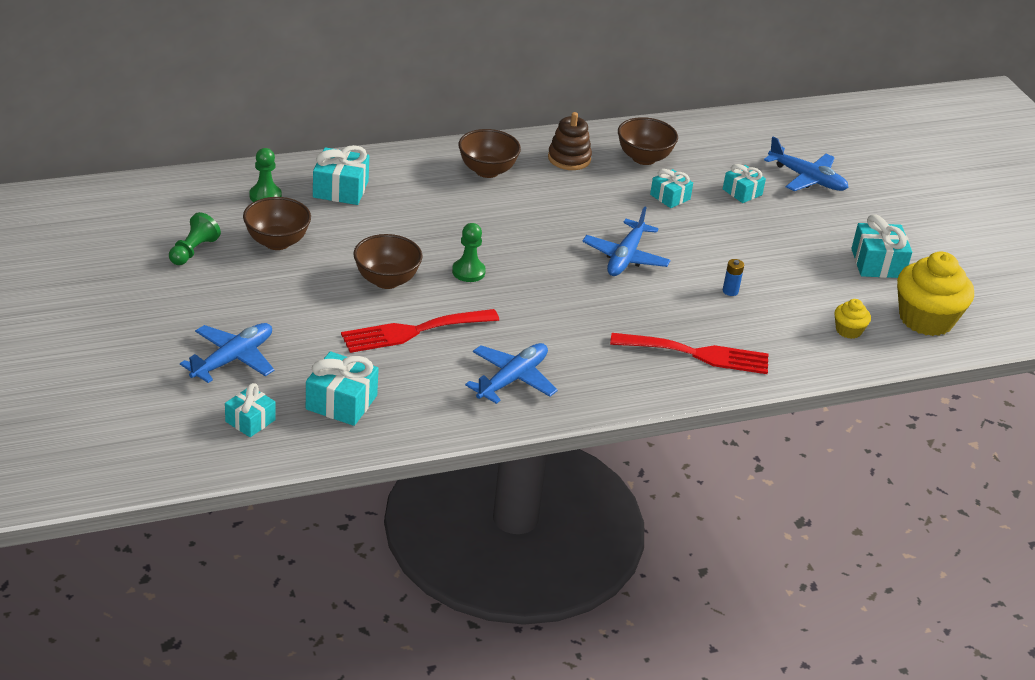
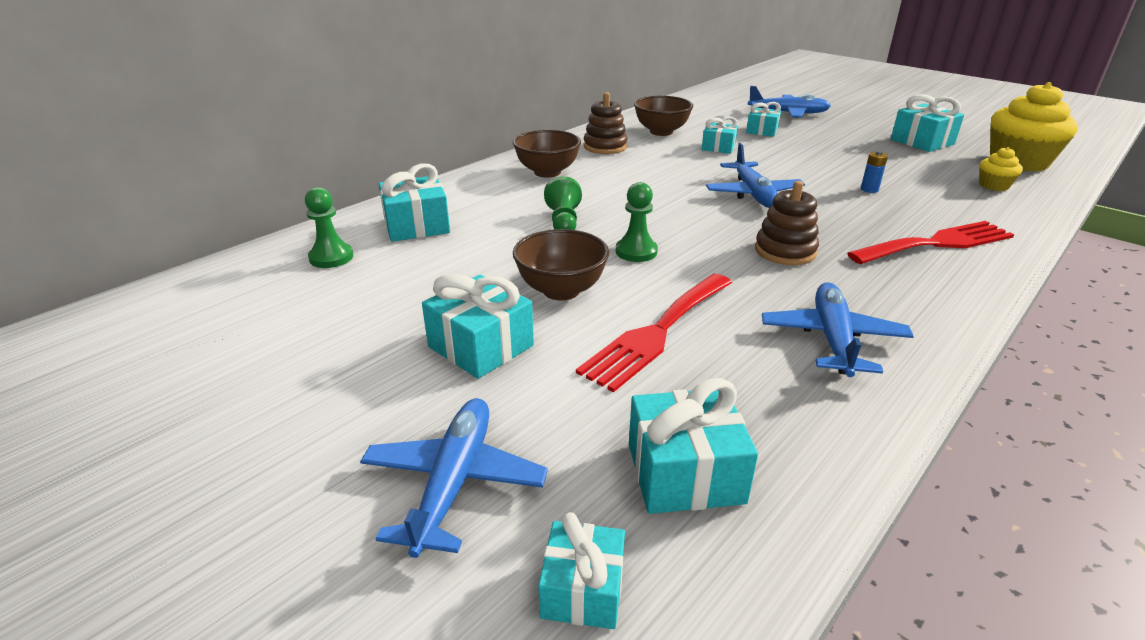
camera: 25 degrees left, 5 degrees down
(193, 251) = (273, 347): green pawn -> green pawn (563, 222)
(277, 242) = (386, 297): brown bowl -> none
(304, 297) = (481, 346): none -> turquoise gift
(573, 314) = (785, 251): none -> brown stacking toy

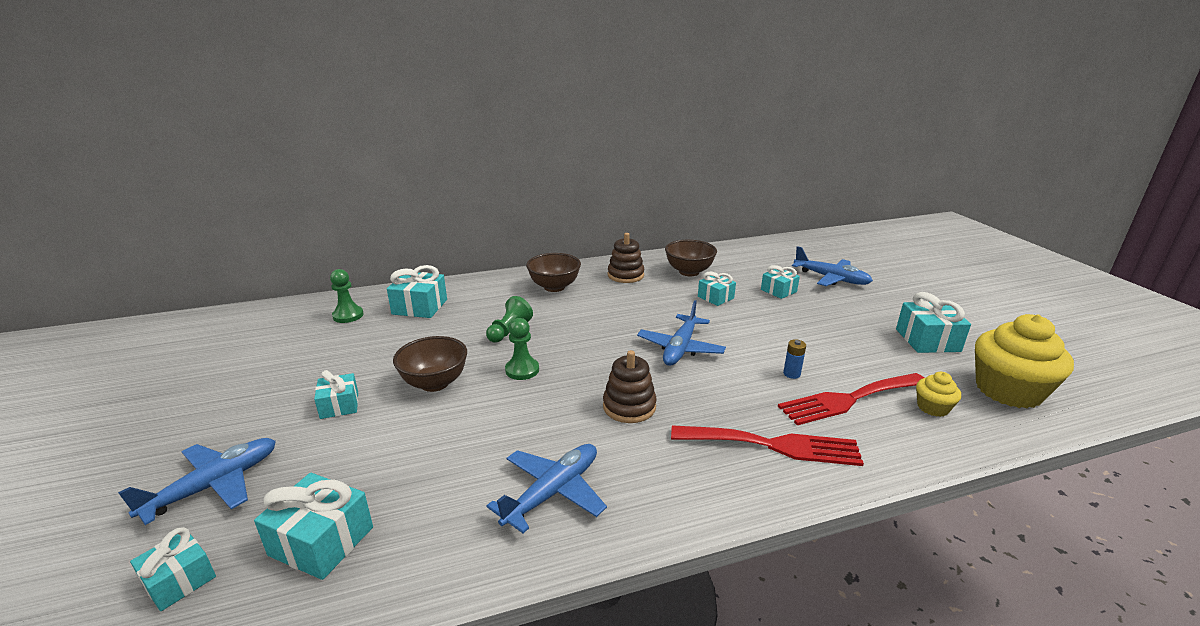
camera: 30 degrees right, 5 degrees down
(481, 346) = (339, 405): turquoise gift -> turquoise gift, size x0.65
(657, 332) = (447, 437): red fork -> red fork (849, 399)

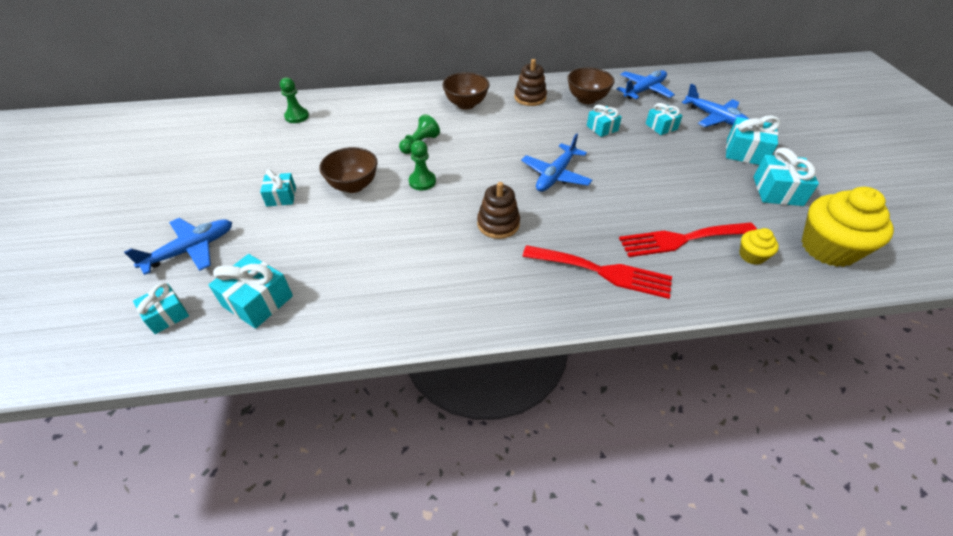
camera: 10 degrees right, 20 degrees up
(420, 307) = (353, 113): turquoise gift -> turquoise gift (745, 152)
(552, 492) = (422, 287): blue plane -> blue plane (644, 90)
(791, 374) = (642, 210): blue battery -> none

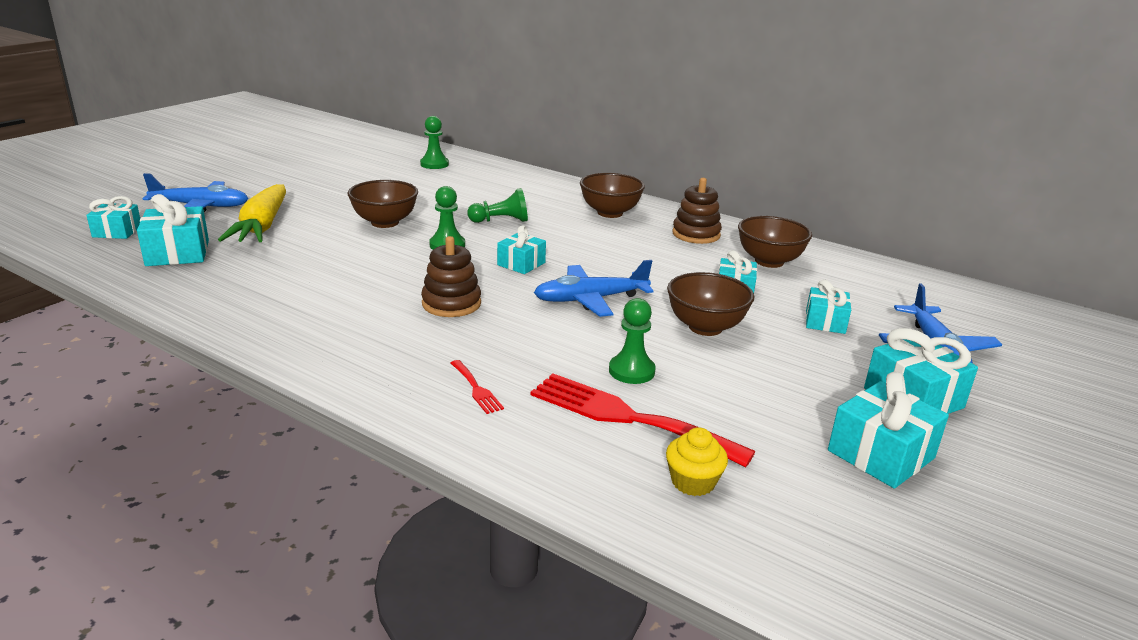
camera: 40 degrees right, 20 degrees down
(276, 239) = (262, 227): none -> yellow carrot
(281, 196) = (318, 205): turquoise gift -> turquoise gift (521, 264)
(603, 271) = (476, 389): red fork -> red fork, size x0.44
(626, 161) = (705, 327): none -> brown bowl
(641, 210) = (631, 371): none -> green pawn
(644, 90) = (873, 284): blue plane -> none
(828, 248) = (837, 545): yellow cupcake -> none

